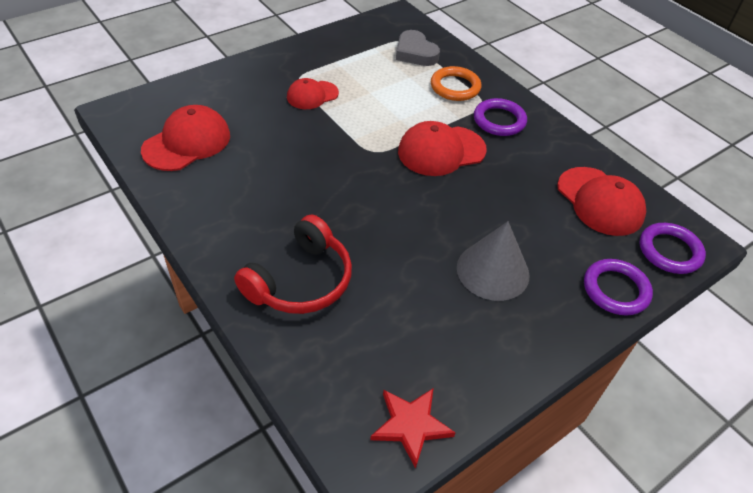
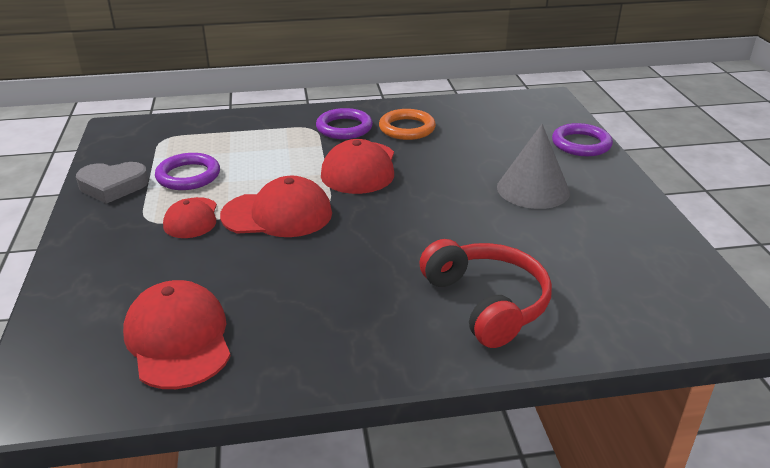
camera: 60 degrees left, 15 degrees down
(411, 425) = (694, 283): red star -> none
(415, 53) = (194, 138): grey heart -> grey heart (113, 186)
(455, 87) = (273, 134): orange ring -> orange ring (407, 128)
(600, 201) = (482, 118): red cap -> red cap (277, 214)
(669, 251) = (552, 111): purple ring -> purple ring (188, 176)

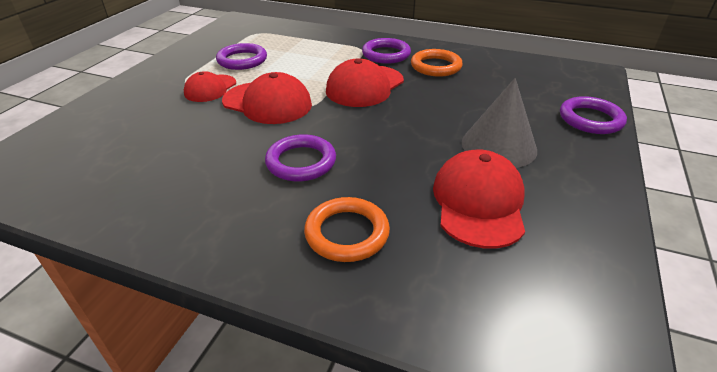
camera: 30 degrees right, 5 degrees up
(113, 186) = (191, 55): grey heart -> none
(178, 339) = (102, 169): red cap -> red cap (478, 202)
(380, 260) = (301, 162): none -> purple ring
(486, 303) = (347, 233): red headphones -> orange ring

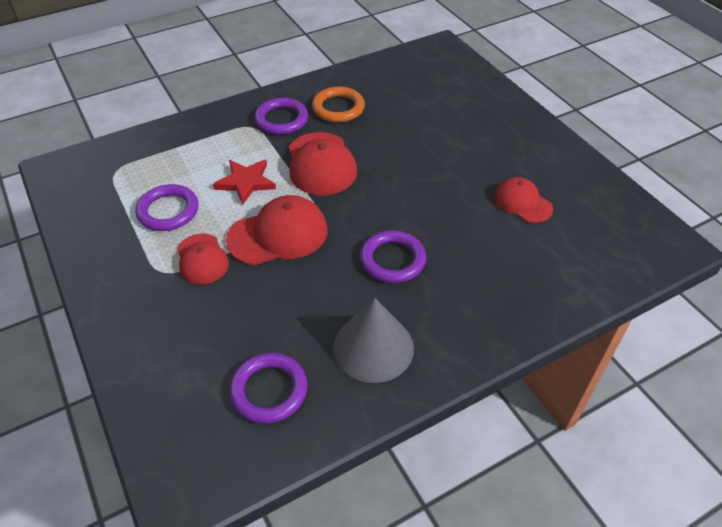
camera: 50 degrees left, 10 degrees up
(304, 70) = (246, 182): none -> red star
(347, 233) = (496, 279): orange ring -> none
(478, 202) = (522, 202): red cap -> red cap, size x0.63
(499, 146) = (476, 153): grey cone -> grey cone (373, 347)
(590, 119) = (491, 94): purple ring -> purple ring (269, 390)

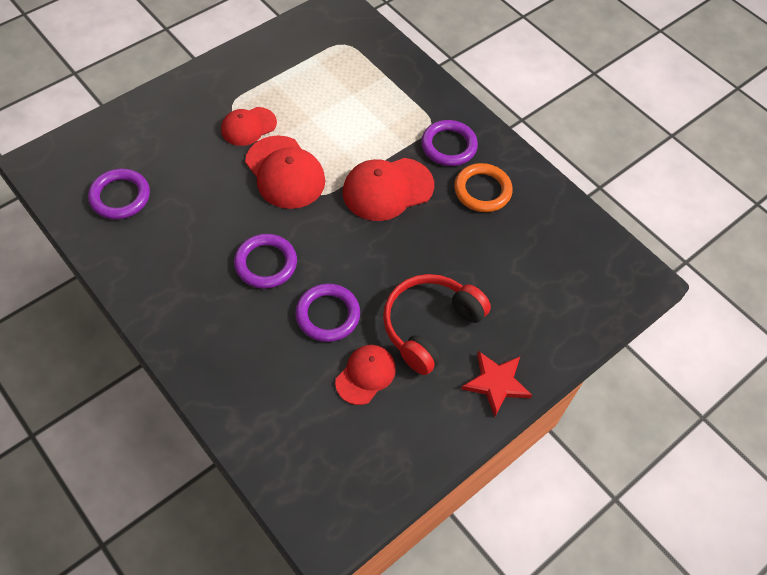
camera: 75 degrees right, 10 degrees up
(168, 211) = (301, 91): purple ring -> purple ring (327, 315)
(246, 182) = (348, 136): red star -> red star (496, 383)
(373, 347) = (165, 260): grey cone -> none
(475, 158) = (430, 326): none -> red headphones

